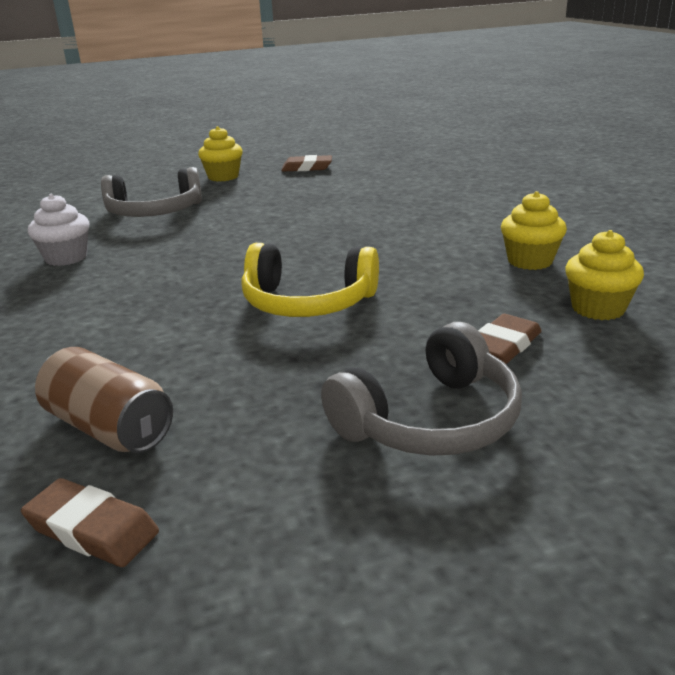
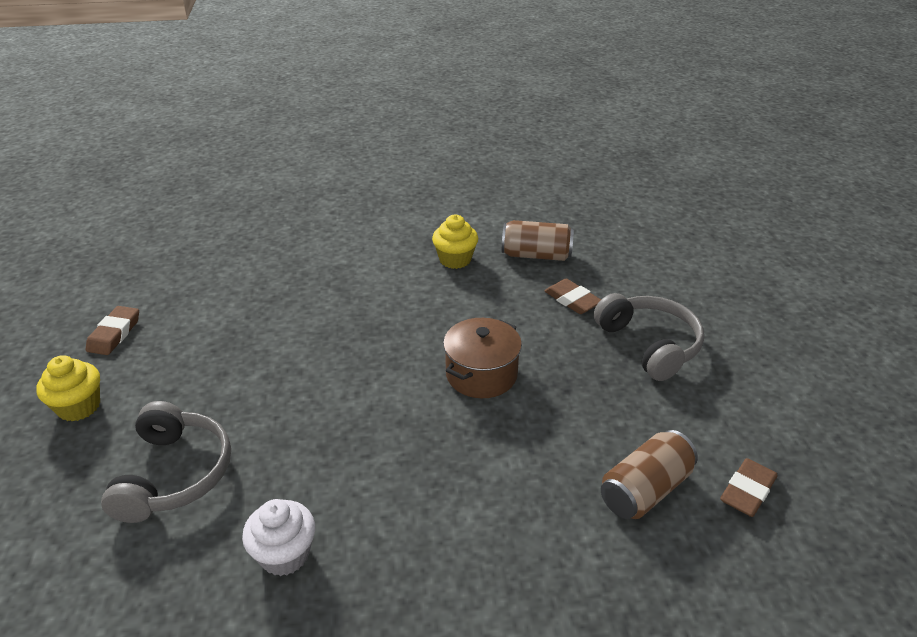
camera: 80 degrees left, 10 degrees up
(307, 302) = (481, 374): yellow headphones -> brown pot
(598, 308) = (536, 255): yellow cupcake -> brown can

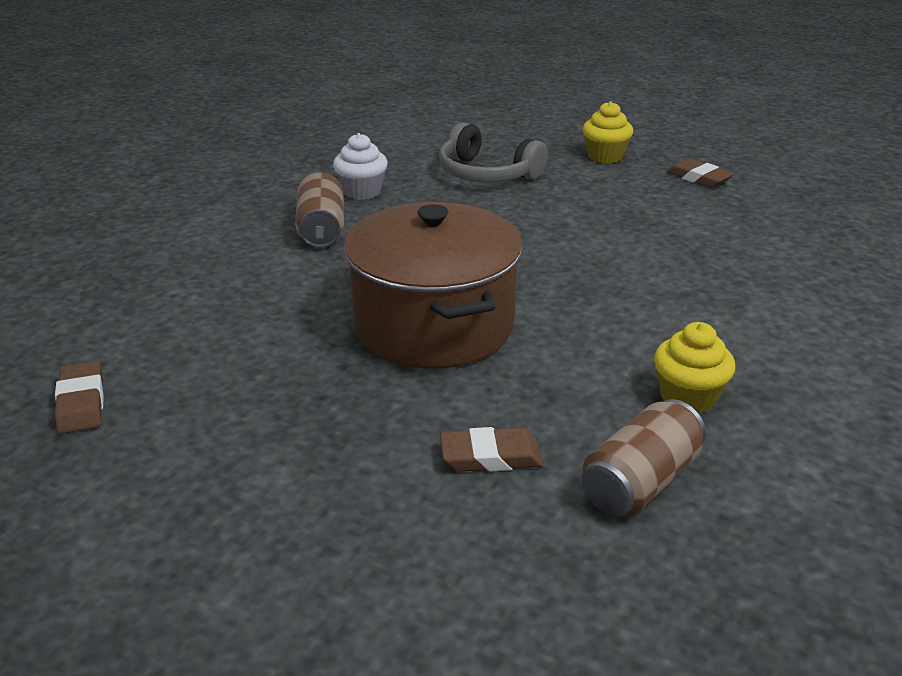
camera: 125 degrees right, 5 degrees down
(481, 374) = (434, 325): brown pot -> brown pot, size x1.76
(645, 490) = (179, 346): brown can -> brown can (322, 229)
(649, 344) = (328, 472): grey headphones -> none

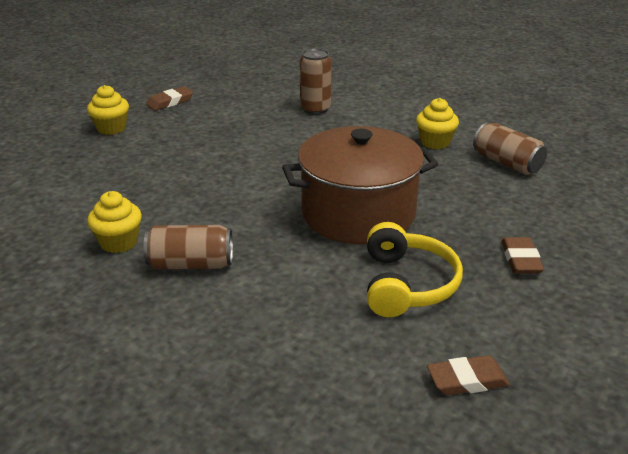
camera: 85 degrees left, 0 degrees up
(269, 363) = (407, 284): none -> yellow headphones
(362, 192) = (119, 242): white cupcake -> yellow cupcake
(486, 174) = (115, 179): grey headphones -> none
(490, 456) = (496, 202): brown eraser -> brown eraser (521, 259)
(749, 280) = (315, 109): none -> brown can

